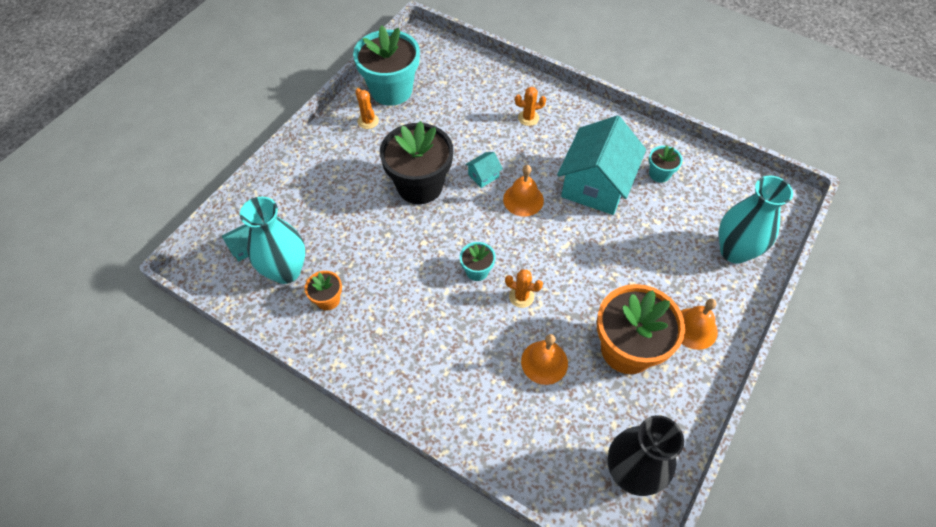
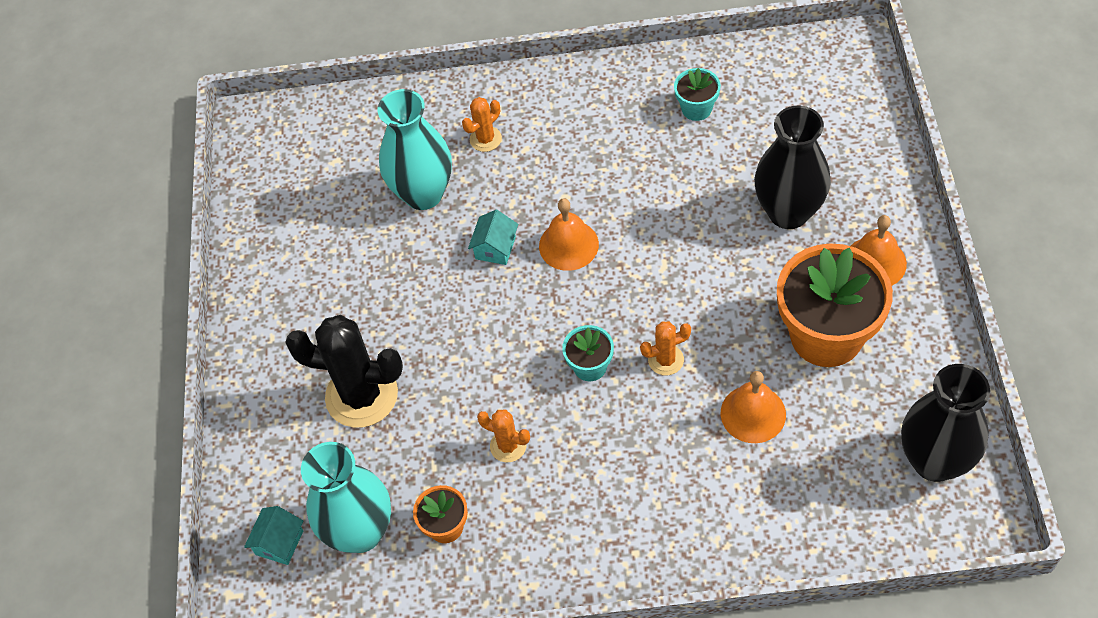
camera: 30 degrees left, 0 degrees up
(349, 203) = (361, 395): none -> black cactus
(368, 121) = (285, 276): orange cactus -> orange cactus (508, 446)
(391, 90) = (277, 216): turquoise flower pot -> none
(420, 185) = (429, 313): black flower pot -> none
(596, 185) = (636, 170): turquoise house -> none
(665, 264) = (788, 212): none -> black vase
(734, 251) = (847, 146): turquoise vase -> turquoise vase (423, 194)

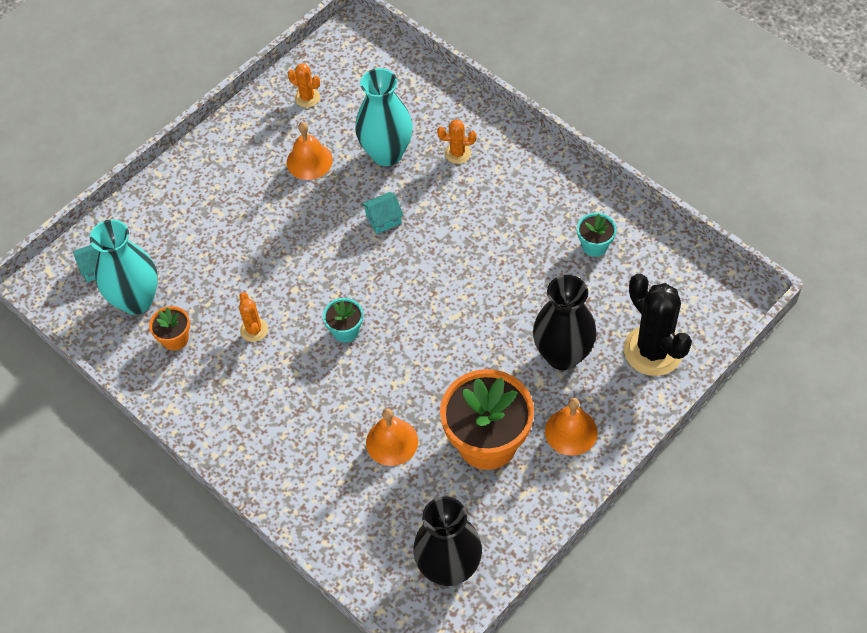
camera: 45 degrees right, 0 degrees up
(361, 395) = (222, 232): black cactus -> black cactus (653, 350)
(568, 245) = (422, 255): orange bell -> orange bell (309, 161)
(666, 360) = (387, 367): orange cactus -> orange cactus (307, 97)

